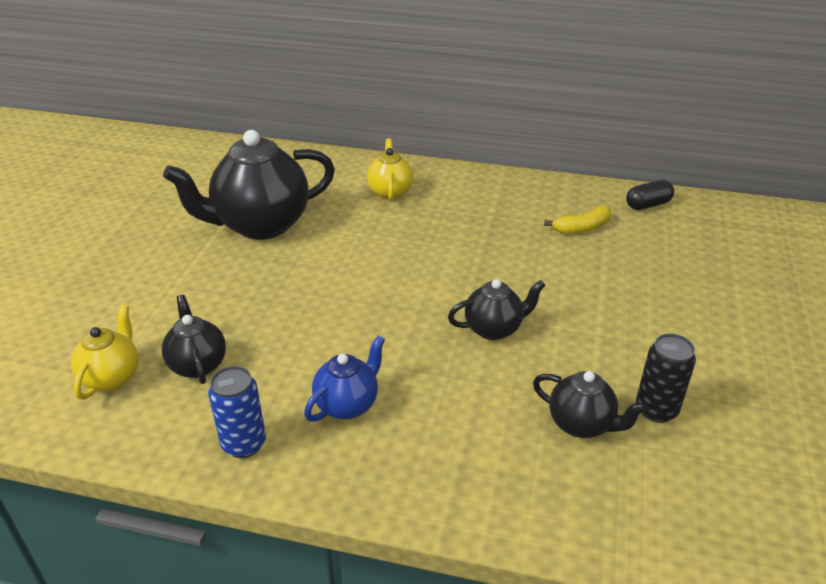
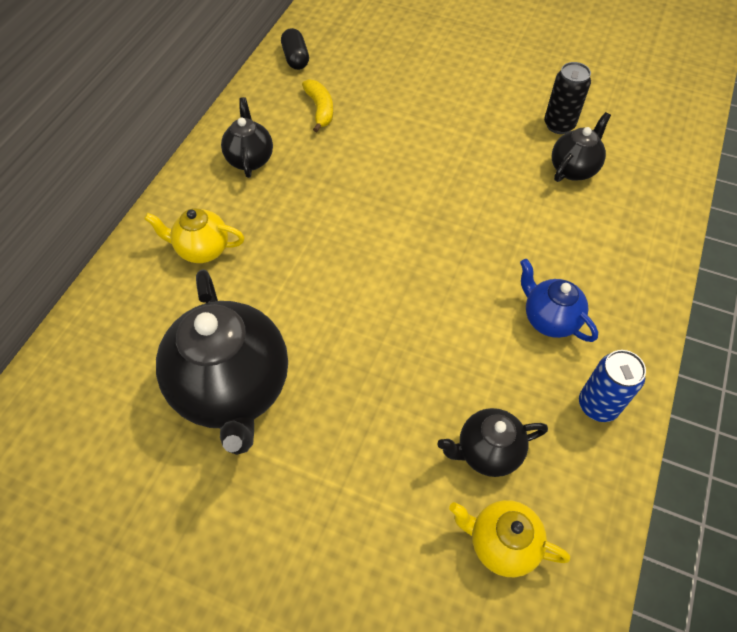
camera: 80 degrees left, 20 degrees up
(494, 329) = (458, 200): black teapot -> black teapot (250, 159)

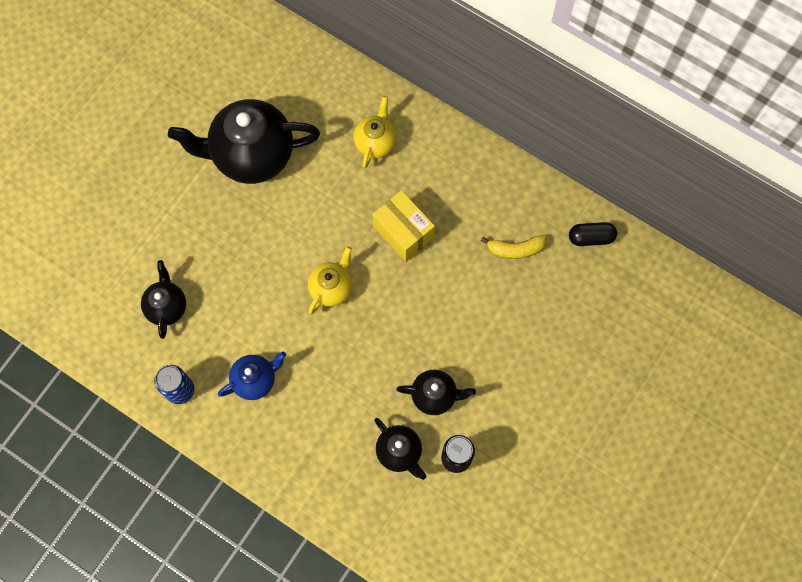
camera: 100 degrees right, 15 degrees up
(250, 159) = (464, 185): black teapot -> black teapot (435, 395)
(319, 204) = (403, 232): none -> yellow box
(501, 543) = (108, 299): yellow teapot -> yellow teapot (331, 288)

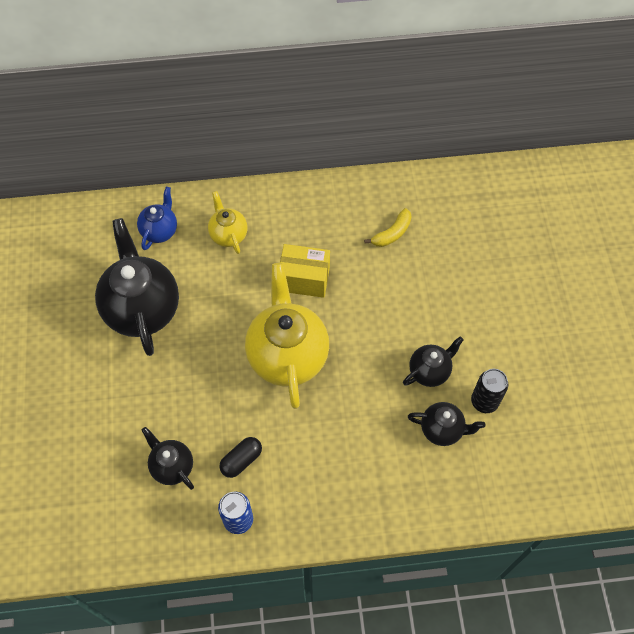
camera: 40 degrees left, 10 degrees down
(252, 155) = (142, 309): black teapot -> black teapot turned 120 degrees clockwise
(255, 380) = (290, 465): blue teapot -> blue teapot (160, 231)
(331, 288) = (287, 355): yellow teapot -> yellow teapot, size x1.96
(591, 237) = (434, 189): black capsule -> black capsule (241, 460)

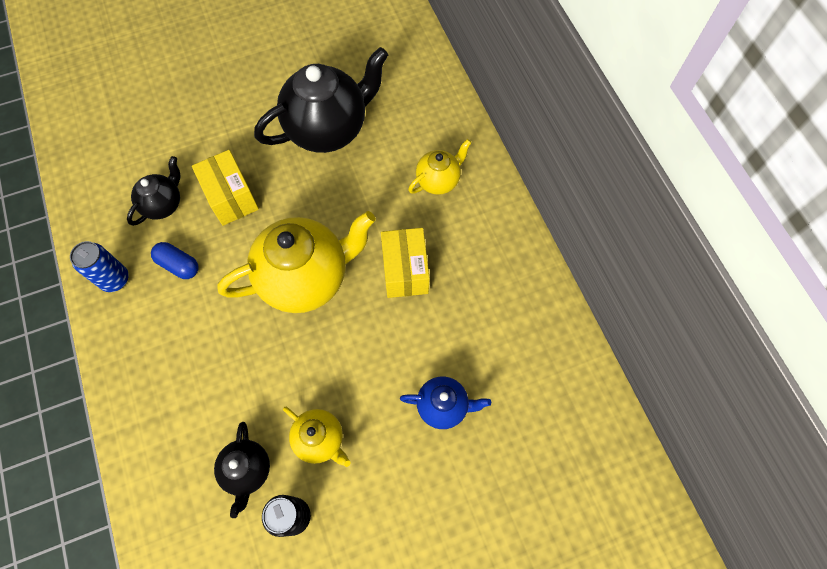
camera: 75 degrees right, 5 degrees up
(160, 231) = (423, 117): blue teapot -> blue teapot (443, 406)
(186, 404) = (231, 197): none -> yellow box
(241, 460) = (179, 265): black capsule -> blue capsule
(392, 233) = (496, 353): yellow banana -> none
(429, 371) = (320, 439): black teapot -> yellow teapot

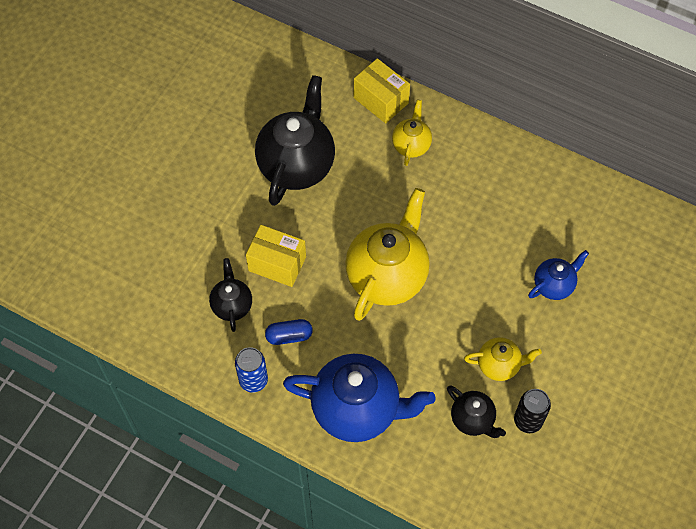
camera: 40 degrees left, 5 degrees down
(165, 375) = (357, 409): none -> blue teapot
(405, 271) = (448, 221): yellow box -> yellow box (381, 100)

